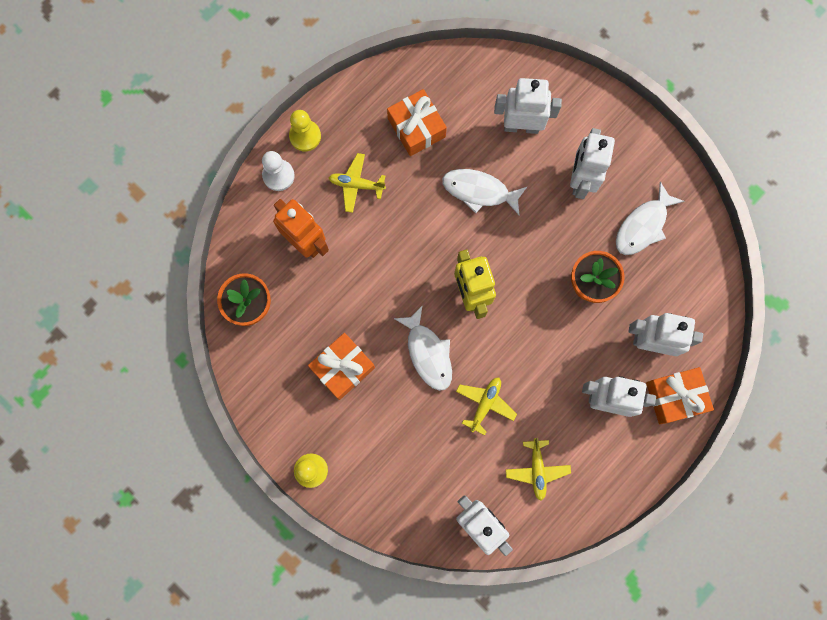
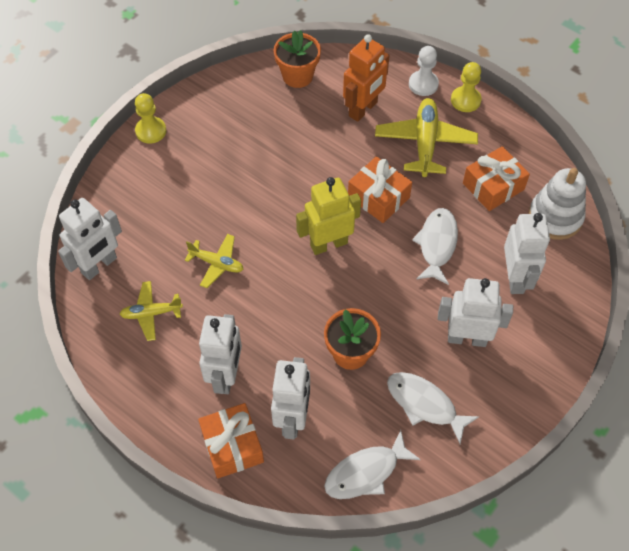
camera: 85 degrees right, 20 degrees down
(343, 368) = (246, 147): orange gift -> orange gift (378, 197)
(356, 185) = (425, 143): yellow plane -> yellow plane, size x1.71
(428, 353) = (264, 212): white fish -> white fish (366, 472)
(457, 78) = (555, 217): none -> white stacking toy

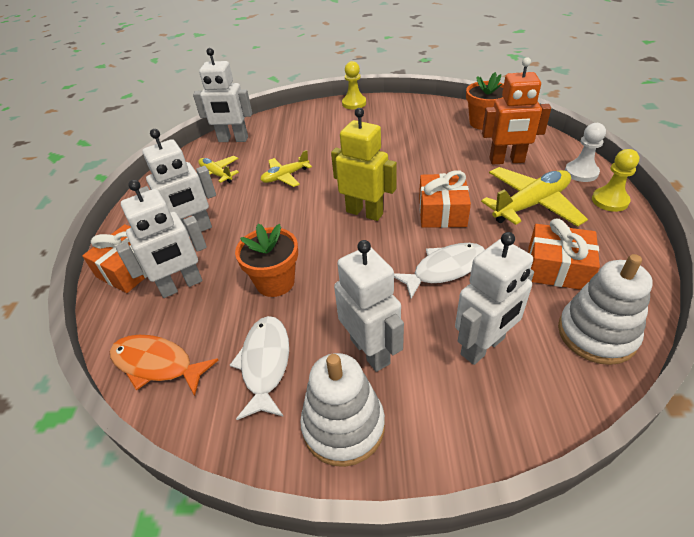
camera: 55 degrees right, 15 degrees down
(217, 263) = (285, 176): yellow plane -> yellow plane turned 75 degrees clockwise
(366, 472) = (157, 364): white fish -> orange fish
(508, 390) = (343, 426): none -> white stacking toy

